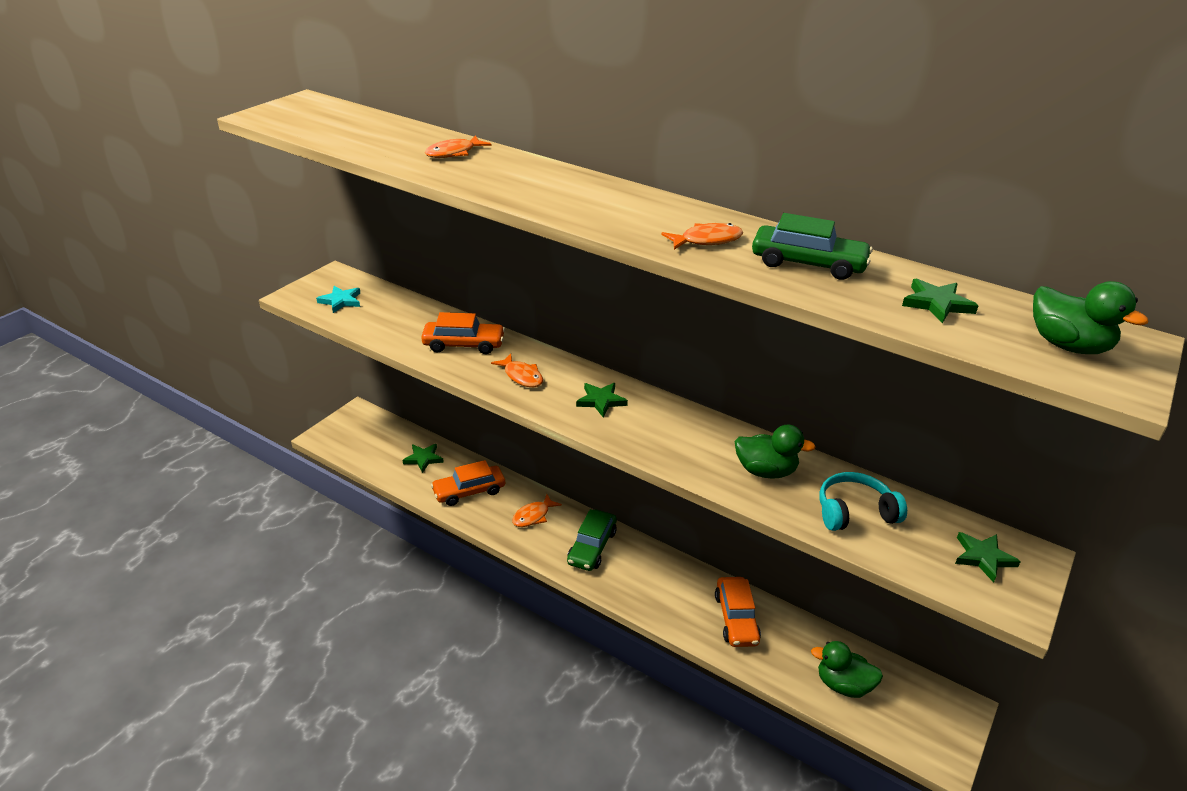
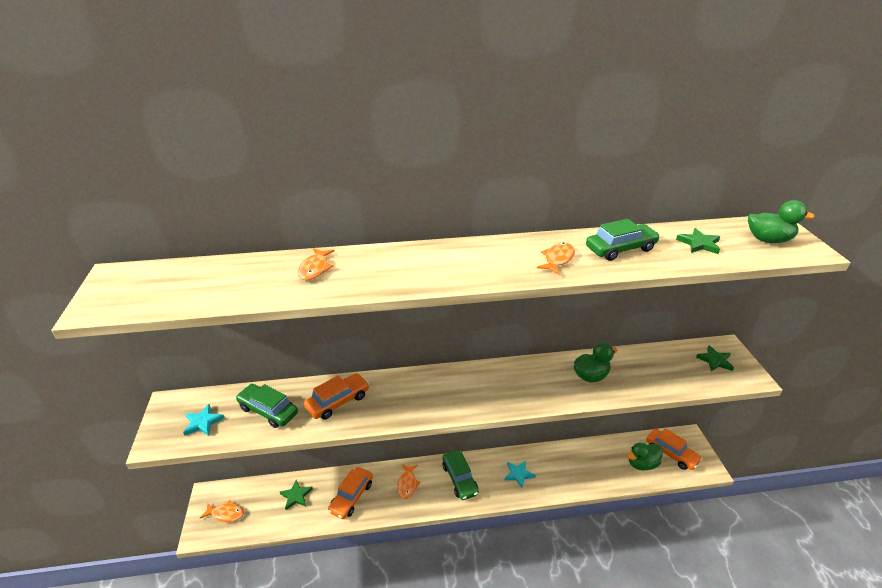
camera: 40 degrees left, 0 degrees up
(399, 320) = (268, 410): none -> green car
(521, 376) = (402, 401): orange fish -> orange fish (226, 514)
(601, 401) = (466, 387): green star -> none
(663, 586) = (518, 474): none -> turquoise star
(736, 618) = (567, 465): orange car -> orange car (671, 453)
(854, 512) = (649, 372): turquoise headphones -> none

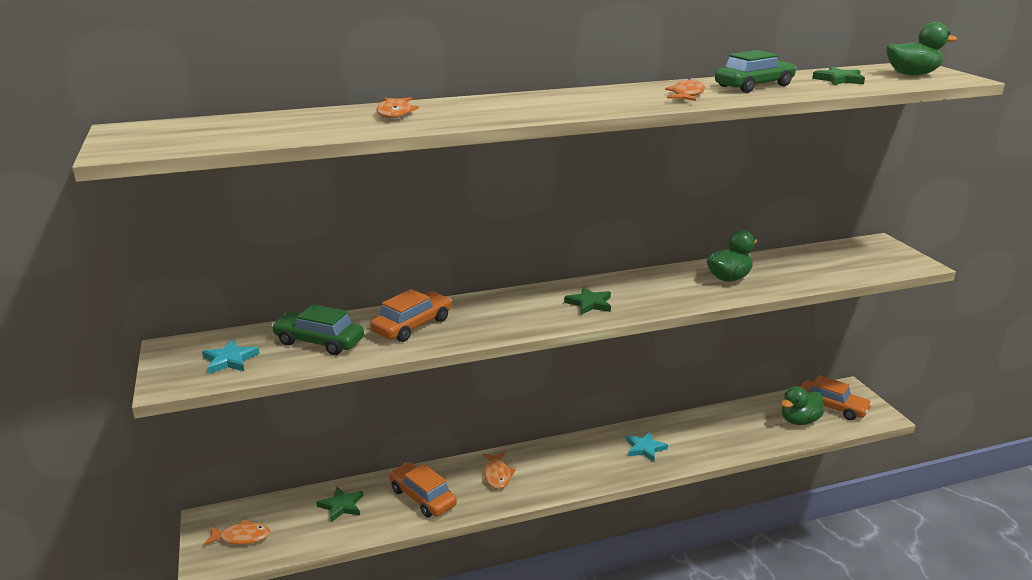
camera: 10 degrees left, 10 degrees down
(351, 497) = (422, 497): orange car -> orange car turned 120 degrees clockwise
(459, 479) = (567, 462): green car -> none
(715, 360) = (870, 254): green star -> green star (589, 303)

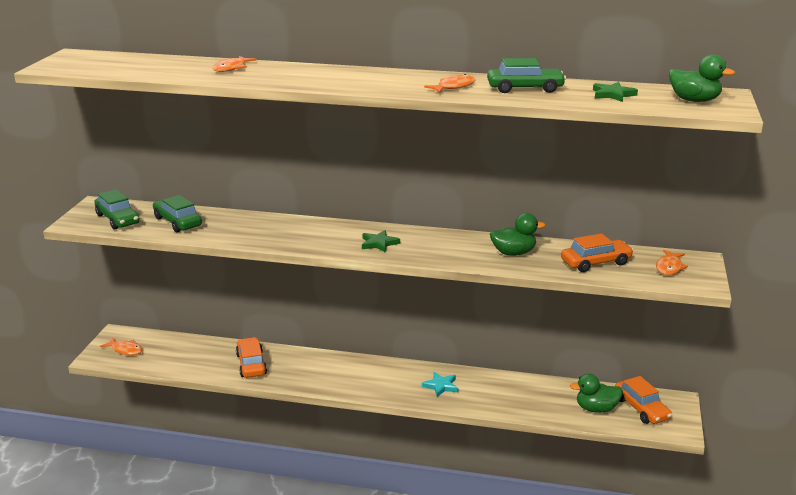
camera: 30 degrees right, 0 degrees up
(230, 360) = (118, 219): turquoise star -> green car
(341, 506) = (197, 352): green star -> none
(412, 326) = (243, 227): orange car -> orange car (595, 263)
(497, 475) = (314, 367): orange fish -> orange fish (669, 267)

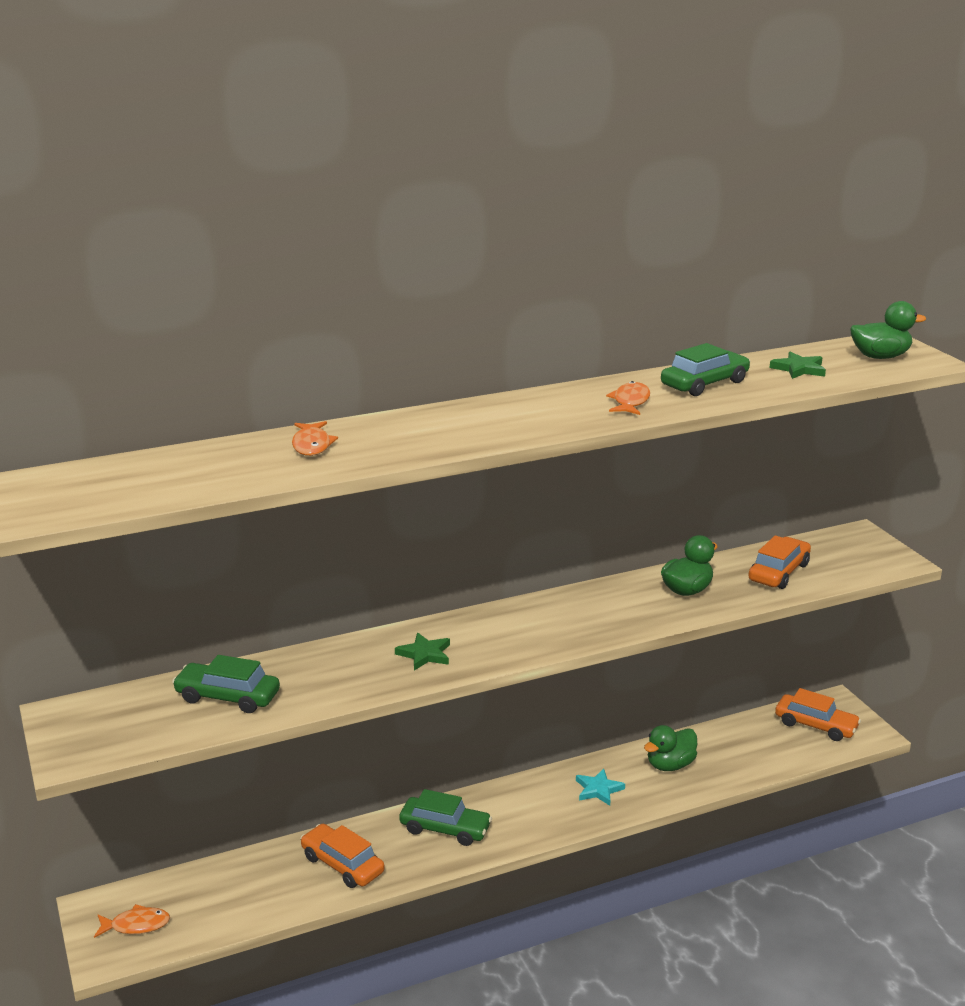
camera: 35 degrees left, 0 degrees up
(118, 219) = (130, 725): green car -> green car (445, 829)
(379, 243) = (530, 632): green star -> green star (424, 654)
(596, 409) = (777, 745): green duck -> green duck (670, 765)
(669, 267) = (848, 553): orange fish -> none

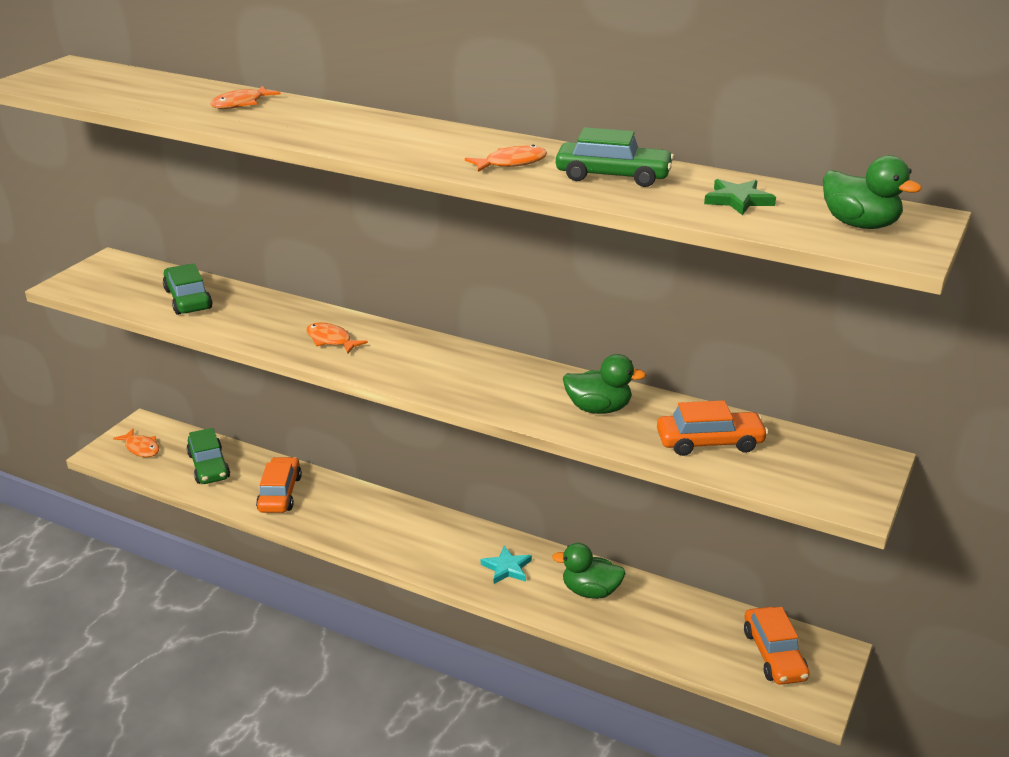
camera: 50 degrees right, 5 degrees up
(424, 654) = (331, 340): green star -> orange fish
(445, 829) = (368, 517): green car -> green car (209, 466)

